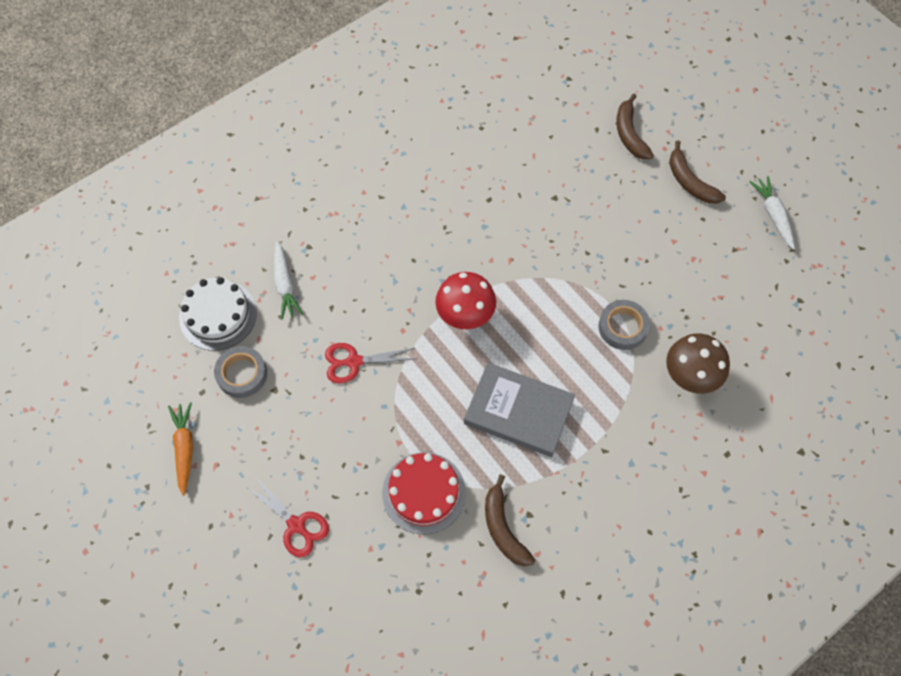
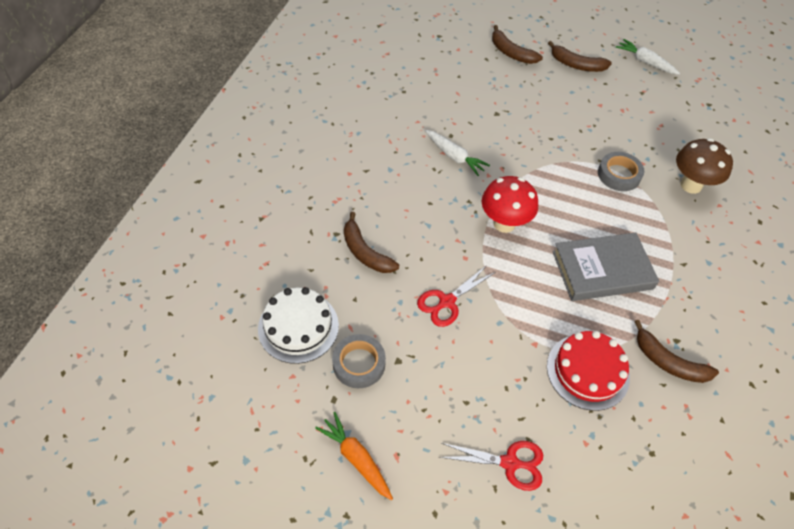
camera: 35 degrees left, 10 degrees down
(285, 284) = (339, 272): white carrot -> white carrot (454, 156)
(320, 278) = (365, 252): none -> brown banana

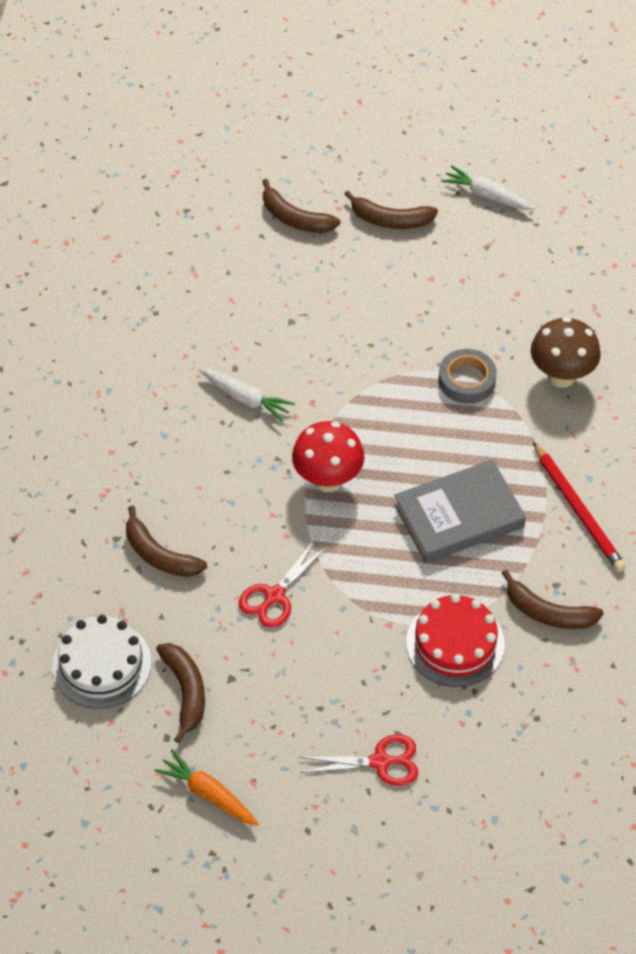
camera: 10 degrees left, 0 degrees up
(359, 364) = (185, 691): grey tape -> brown banana
(698, 284) = (578, 509): none -> red pencil

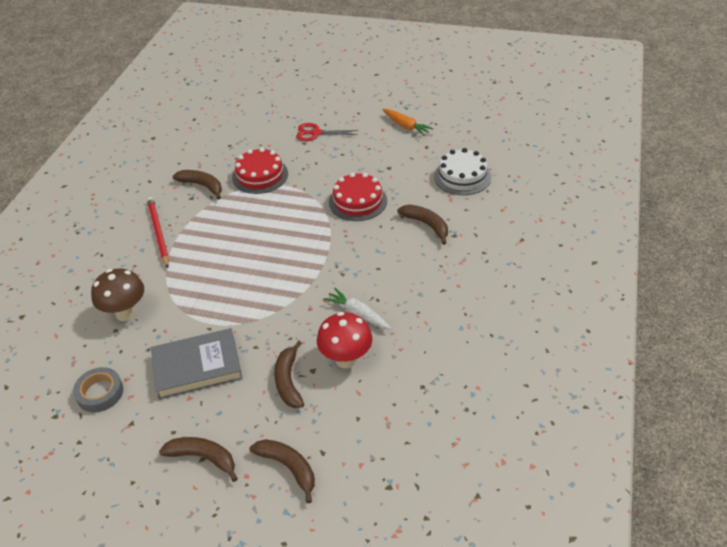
camera: 170 degrees left, 10 degrees down
(185, 691) = (415, 163): brown banana -> brown banana (288, 381)
(275, 596) = (358, 201): red scissors -> red cake
(328, 480) = (311, 259): red mushroom -> red mushroom (346, 359)
(459, 516) = (233, 234): grey book -> grey book (197, 367)
(466, 380) = (194, 315): grey tape -> grey tape (100, 393)
(486, 195) = (107, 476): white carrot -> none

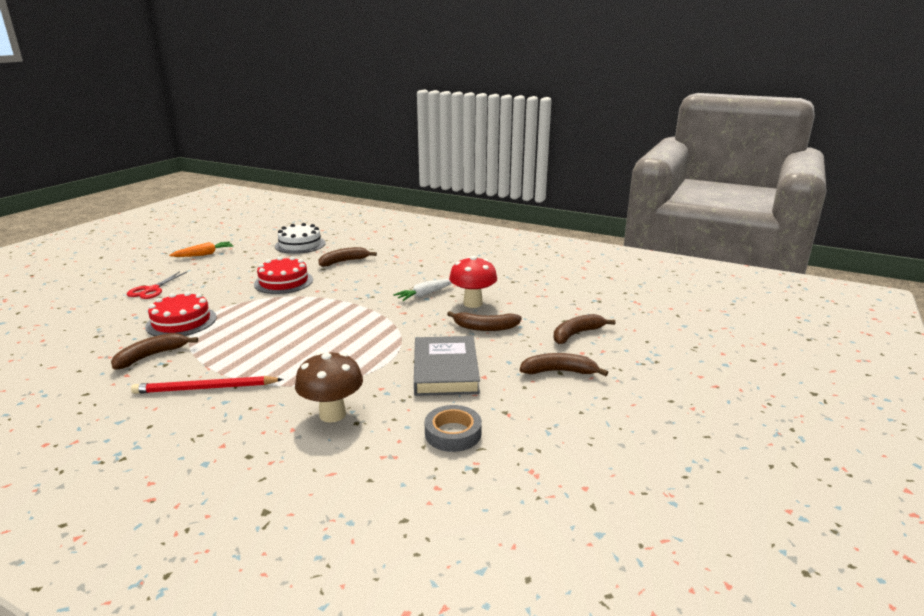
camera: 80 degrees left, 20 degrees down
(203, 458) = (559, 371): brown banana -> brown banana turned 60 degrees clockwise

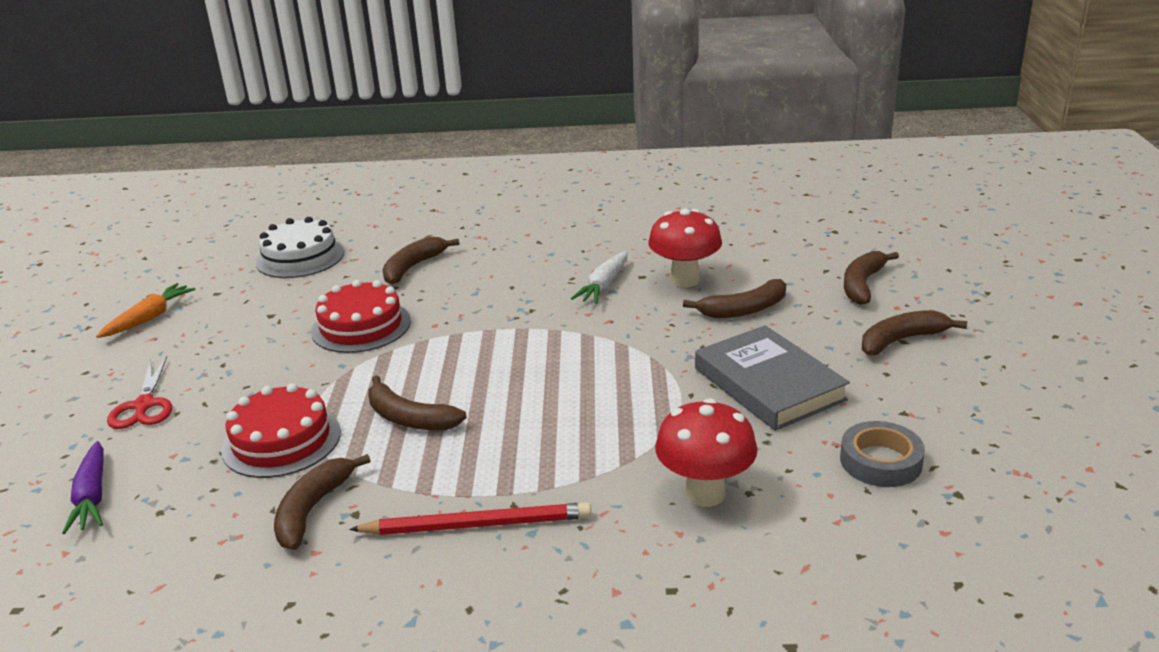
camera: 25 degrees left, 5 degrees up
(82, 321) = (92, 496): none -> purple carrot
(206, 388) = (476, 525): red pencil -> red pencil turned 150 degrees counterclockwise
(246, 329) = (409, 418): none -> brown banana
(332, 414) = (705, 493): brown mushroom -> red mushroom

